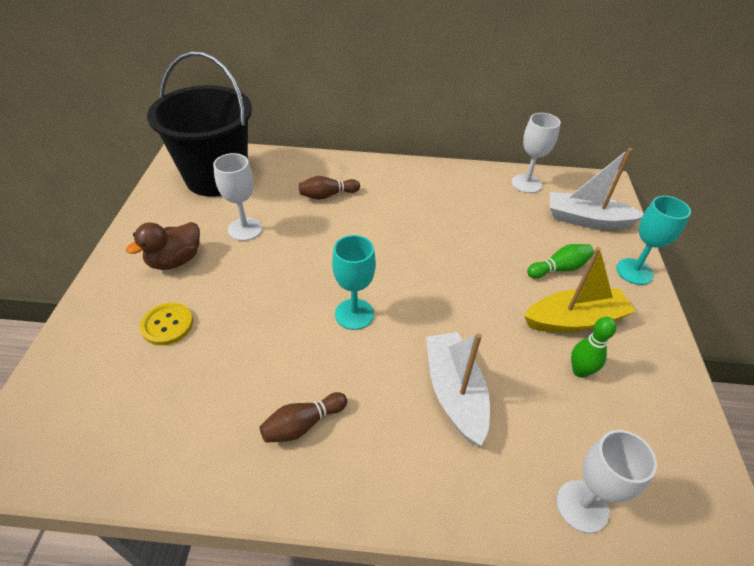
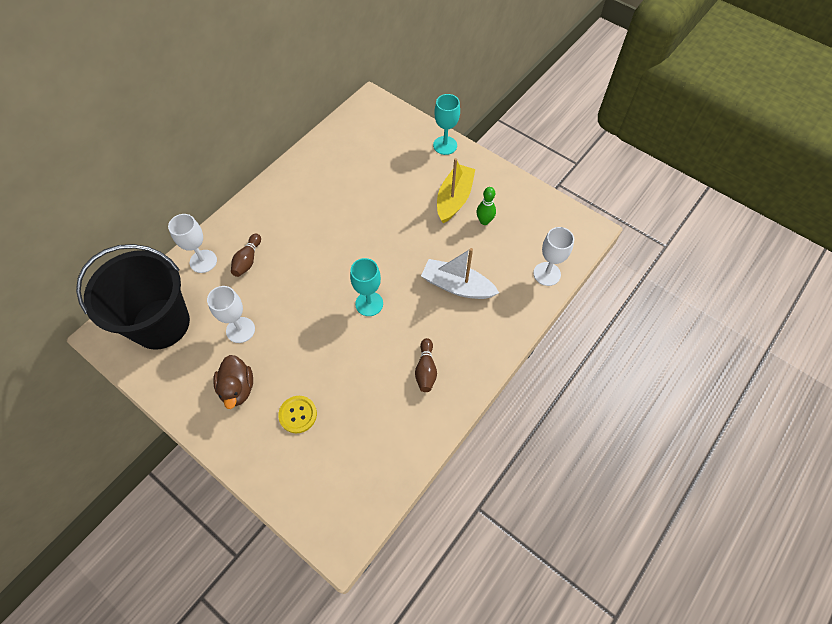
camera: 55 degrees left, 15 degrees up
(526, 183) = (335, 140): white goblet -> white goblet (203, 261)
(559, 268) = (416, 178): green bowling pin -> none
(587, 220) = (391, 135): white boat -> none

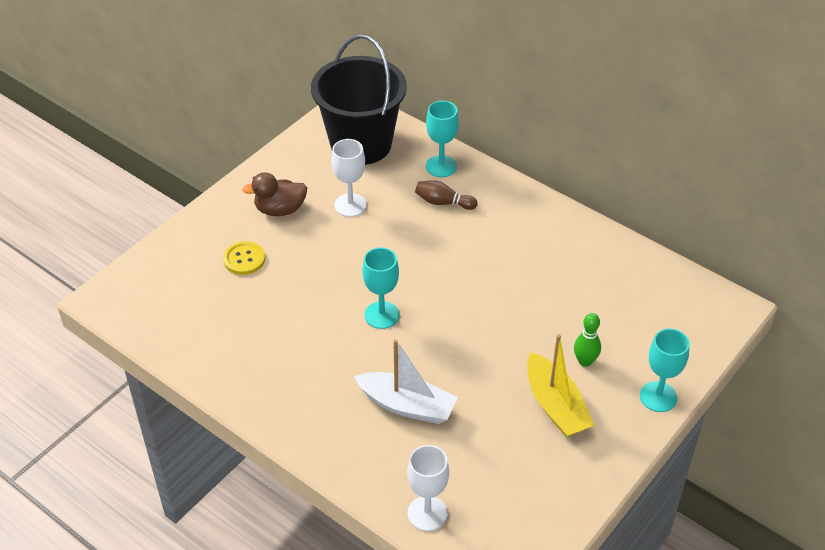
camera: 90 degrees right, 15 degrees down
(203, 261) = (441, 166): white goblet -> turquoise goblet
(426, 370) = (287, 371): brown bowling pin -> none
(454, 199) = (555, 405): yellow boat -> yellow boat turned 45 degrees clockwise
(457, 286) = (407, 405): white boat -> white boat turned 90 degrees clockwise
(484, 221) = (517, 441): green bowling pin -> green bowling pin (585, 361)

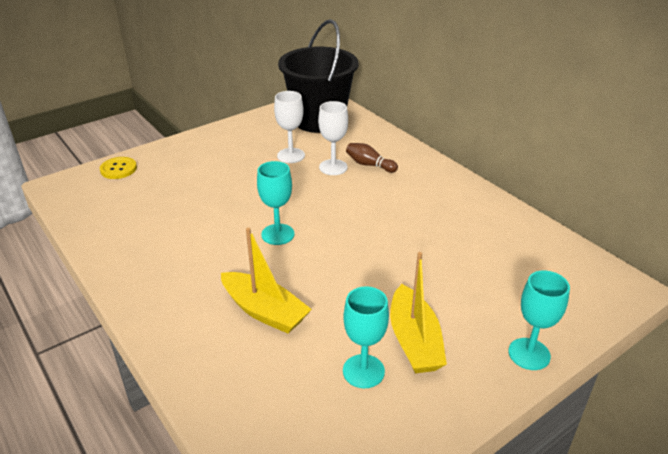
camera: 15 degrees right, 10 degrees down
(244, 259) = (185, 177): yellow button -> yellow button (118, 169)
(280, 210) = (232, 150): brown duck -> none
(407, 405) = (264, 311): white boat -> yellow boat
(427, 513) = (235, 419): white goblet -> white goblet (333, 167)
(441, 166) = (378, 142): turquoise goblet -> turquoise goblet (363, 371)
(585, 361) = (458, 306): green bowling pin -> none

